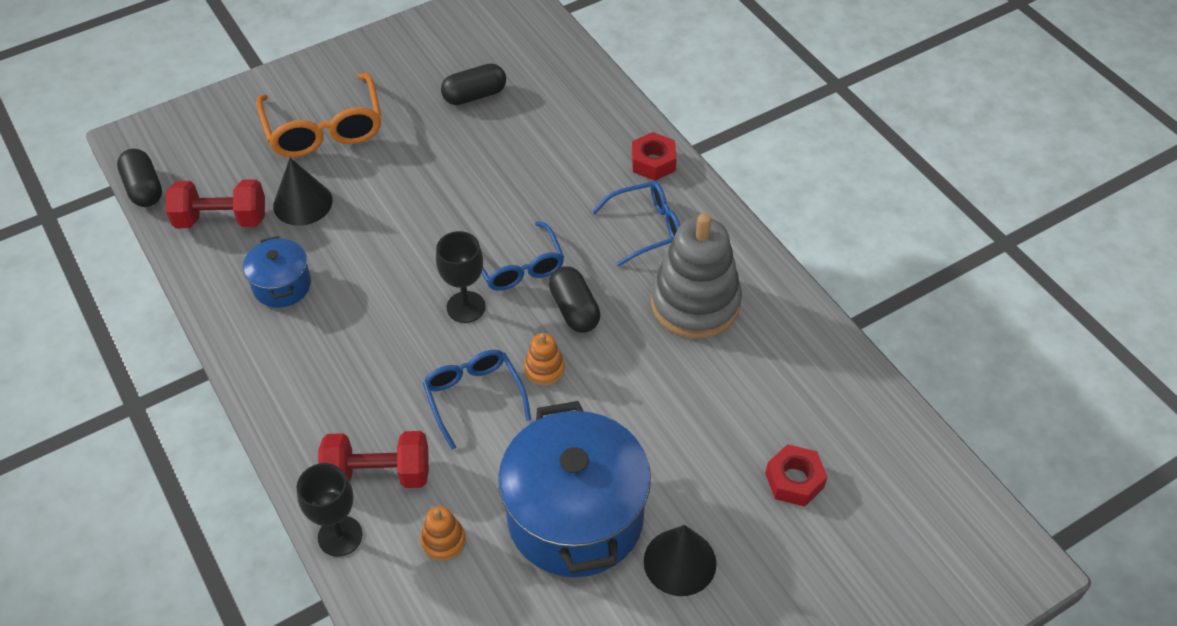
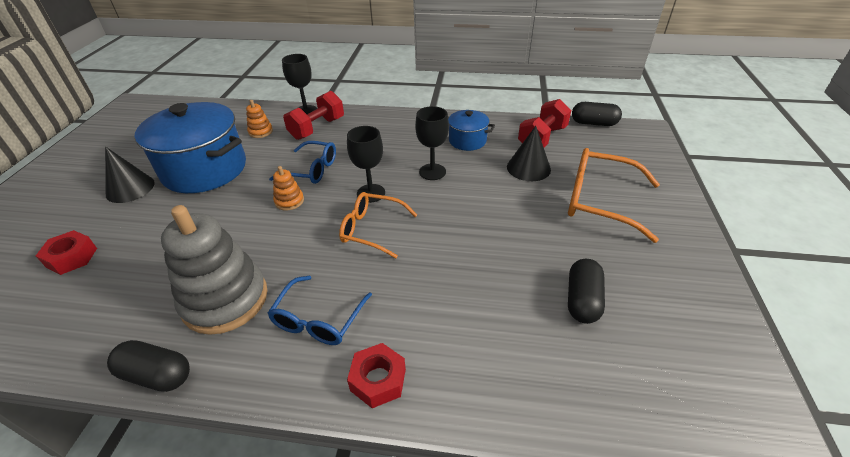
camera: 130 degrees right, 10 degrees down
(379, 279) = (432, 172): none -> black goblet
(519, 267) = (372, 229): blue glasses -> orange glasses
(574, 309) = (307, 235): black capsule -> black capsule (157, 375)

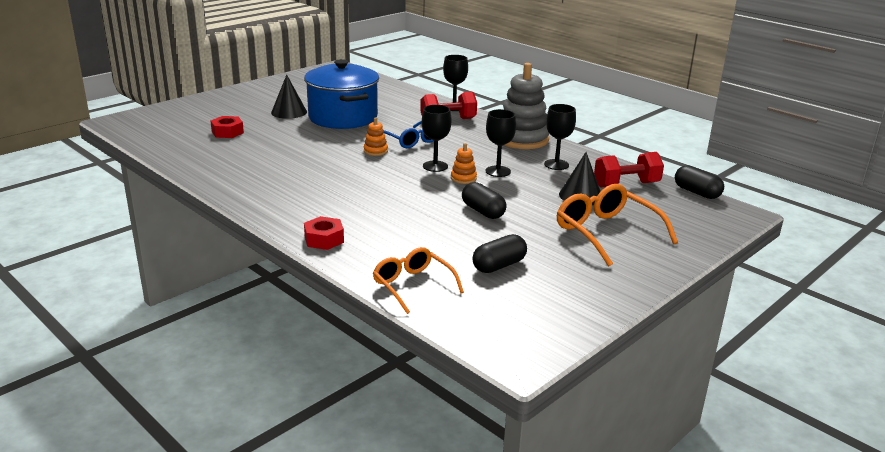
camera: 35 degrees right, 15 degrees down
(157, 375) = (221, 192): black capsule -> black capsule (483, 211)
(225, 300) = (284, 179): grey stacking toy -> grey stacking toy (522, 139)
(260, 132) = (404, 109): orange stacking toy -> orange stacking toy (463, 178)
(318, 320) = (323, 206): blue glasses -> none
(372, 229) = (409, 183): orange glasses -> orange glasses (412, 285)
(467, 141) = (556, 164): blue pot -> black goblet

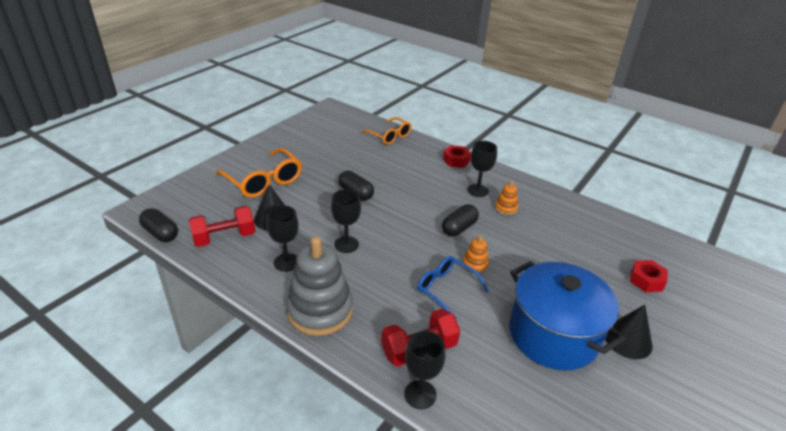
camera: 170 degrees right, 10 degrees up
(435, 166) = (407, 245): black goblet -> black goblet (477, 190)
(463, 178) = (377, 230): orange stacking toy -> orange stacking toy (506, 208)
(499, 265) = (341, 151): black capsule -> black capsule (459, 228)

